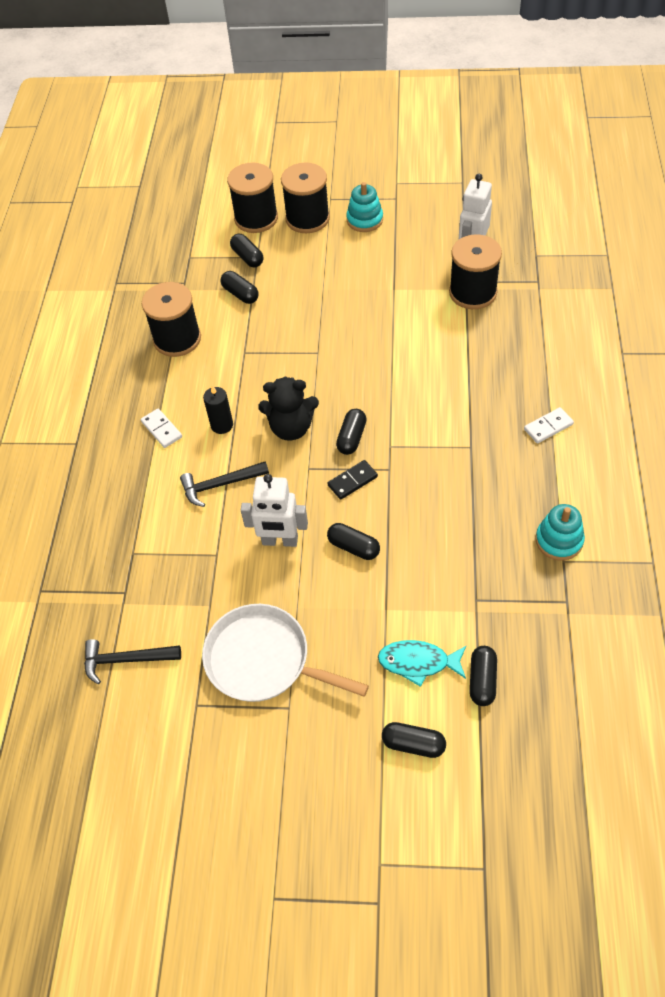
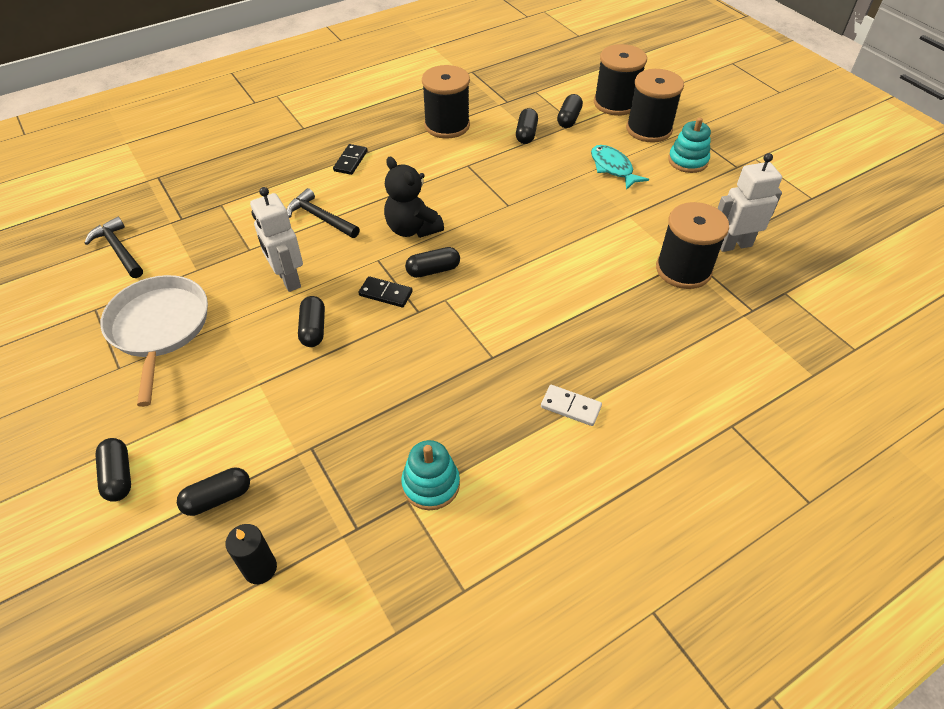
camera: 50 degrees right, 5 degrees down
(161, 429) = (350, 161): white domino -> black domino
(222, 425) = (381, 189): black candle -> black candle (260, 568)
(418, 662) = (212, 436): turquoise fish -> turquoise fish (613, 168)

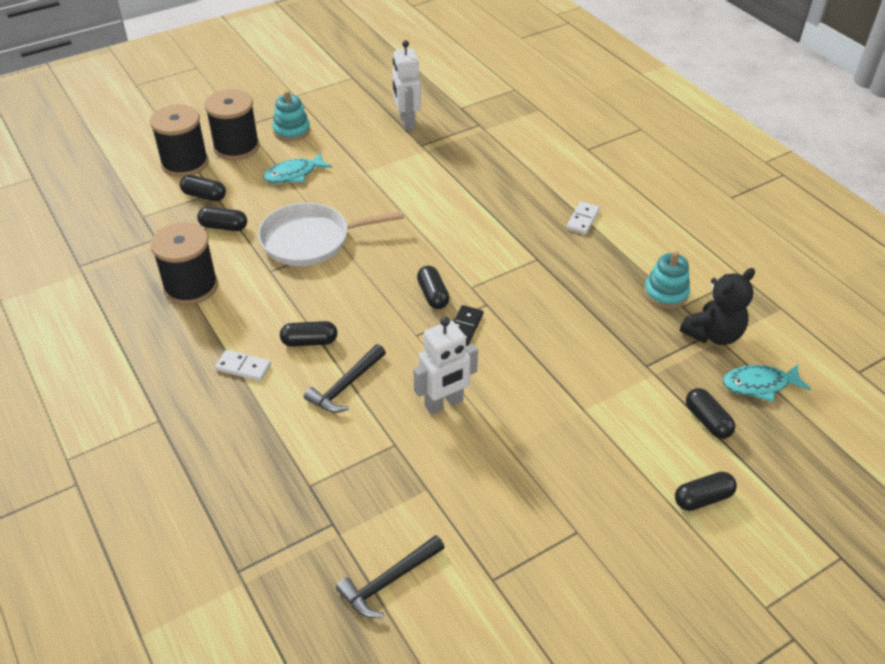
camera: 90 degrees left, 5 degrees down
(159, 328) = (518, 506): white pan -> white pan (310, 240)
(260, 568) = (759, 385): black candle -> turquoise fish
(313, 329) = (513, 376): black capsule -> black capsule (309, 341)
(350, 161) = (243, 367): black domino -> white domino
(412, 229) = (371, 311): black teddy bear -> black teddy bear (713, 334)
(683, 269) = (435, 150): black spool -> none

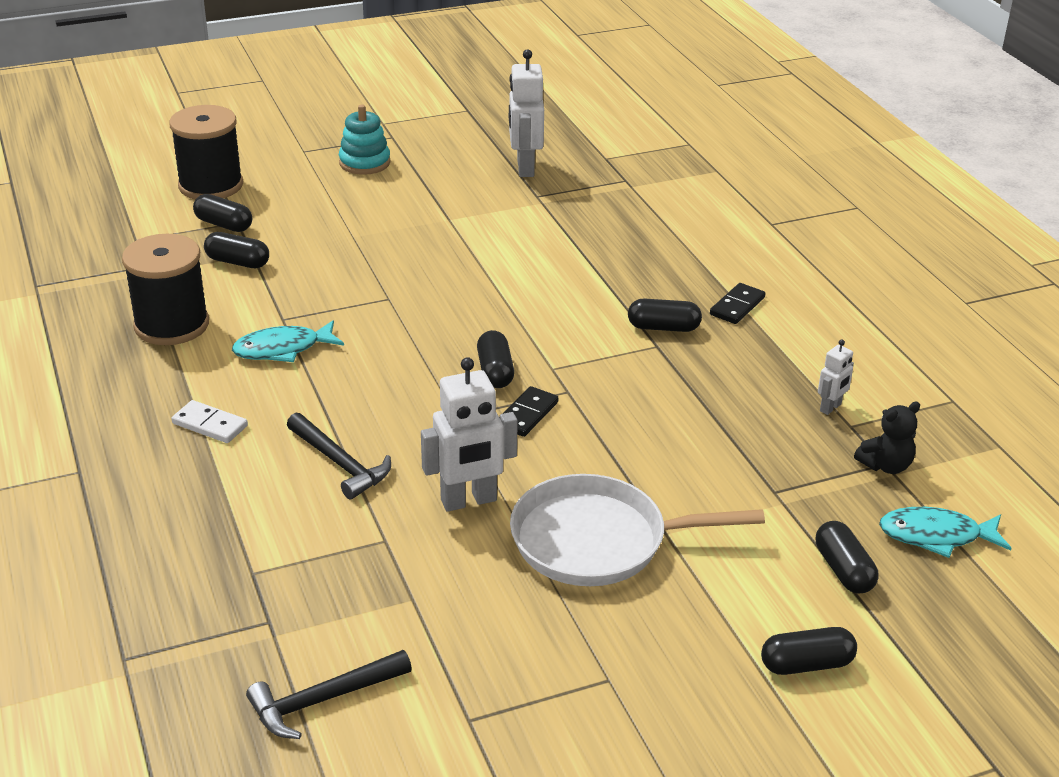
camera: 10 degrees right, 10 degrees down
(236, 147) = (285, 174): black spool -> none
(294, 174) = (351, 212): turquoise fish -> turquoise fish (282, 349)
(309, 341) = (308, 406): black capsule -> black capsule (663, 327)
(310, 240) = (348, 289): white pan -> white pan (597, 541)
(346, 386) = (340, 463): black hammer -> black hammer turned 90 degrees counterclockwise
(582, 219) = (737, 306): white domino -> black domino
(665, 293) = (830, 408): turquoise stacking toy -> white robot
(713, 334) = (885, 465): black teddy bear -> black teddy bear, size x0.63

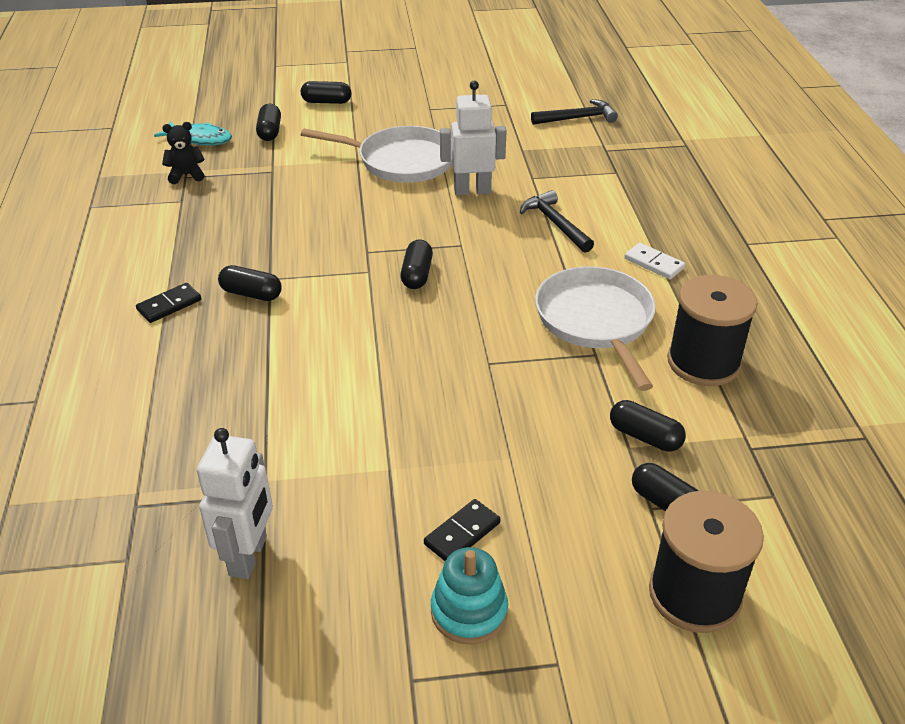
camera: 165 degrees left, 5 degrees up
(282, 349) = (596, 321): turquoise fish -> white pan
(527, 414) = (407, 238): black domino -> black domino (462, 533)
(830, 408) = (182, 213): white robot -> none

